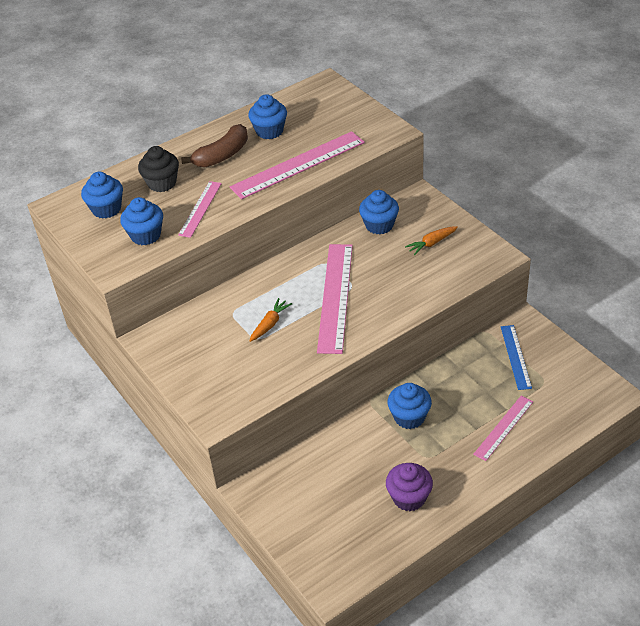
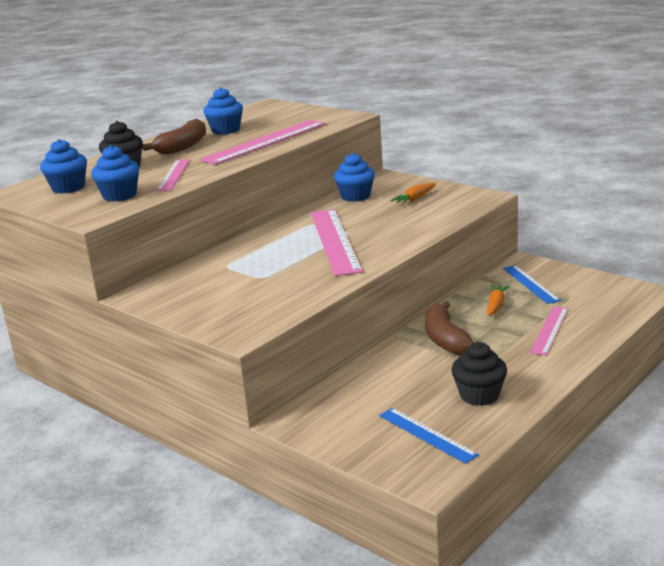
camera: 15 degrees left, 20 degrees down
(270, 324) = (272, 266): orange carrot -> orange carrot (496, 305)
(349, 534) = (426, 435): none -> blue ruler
(409, 417) = (445, 339): blue cupcake -> brown banana
(409, 498) = (479, 395): purple cupcake -> black cupcake

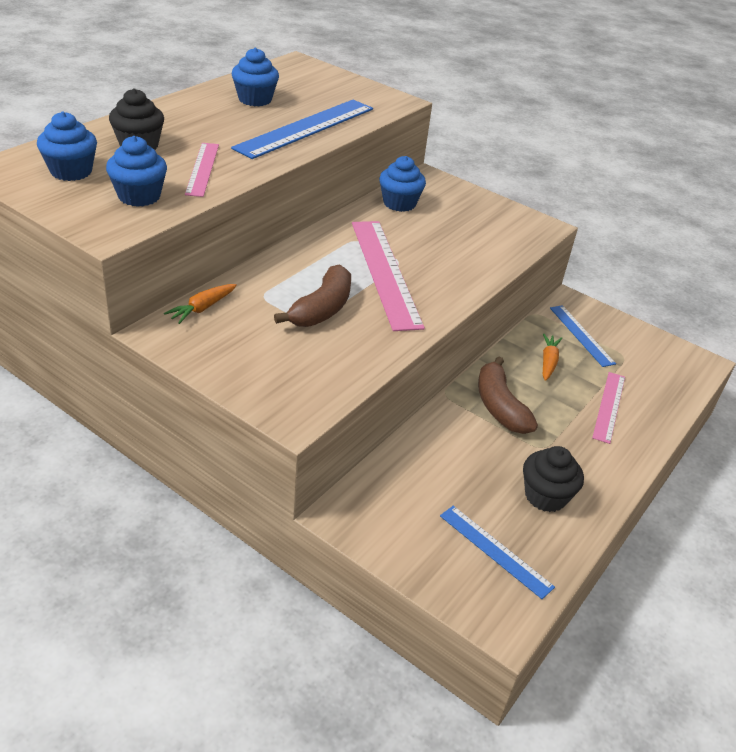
camera: 10 degrees left, 15 degrees up
(183, 147) = (207, 120): brown banana -> brown banana (322, 309)
(265, 142) = (306, 128): pink ruler -> blue ruler
(415, 199) = (466, 217): orange carrot -> orange carrot (202, 308)

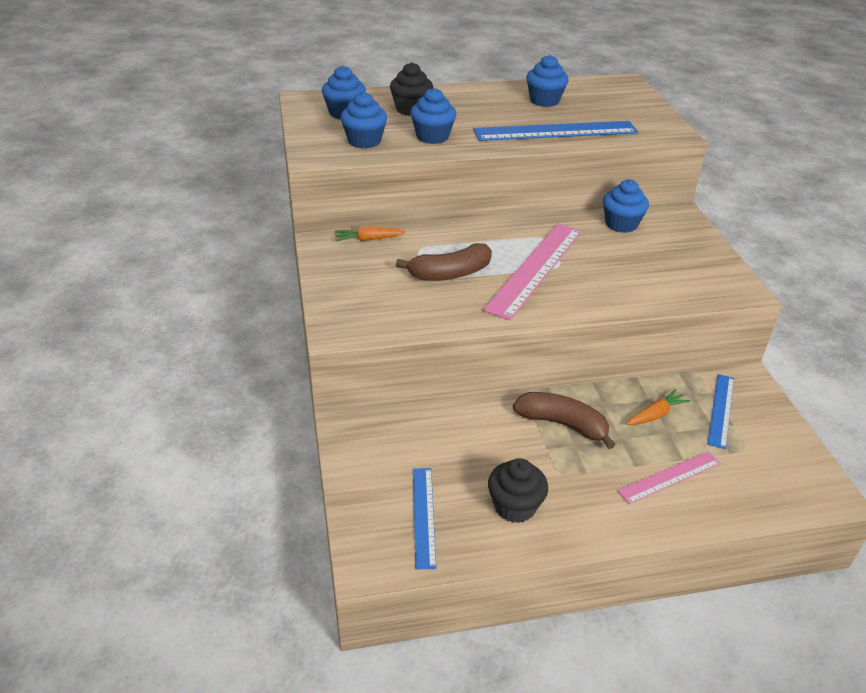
camera: 45 degrees right, 0 degrees up
(202, 169) = (432, 137): pink ruler -> blue cupcake
(499, 406) = (562, 424): brown banana -> brown banana turned 90 degrees clockwise

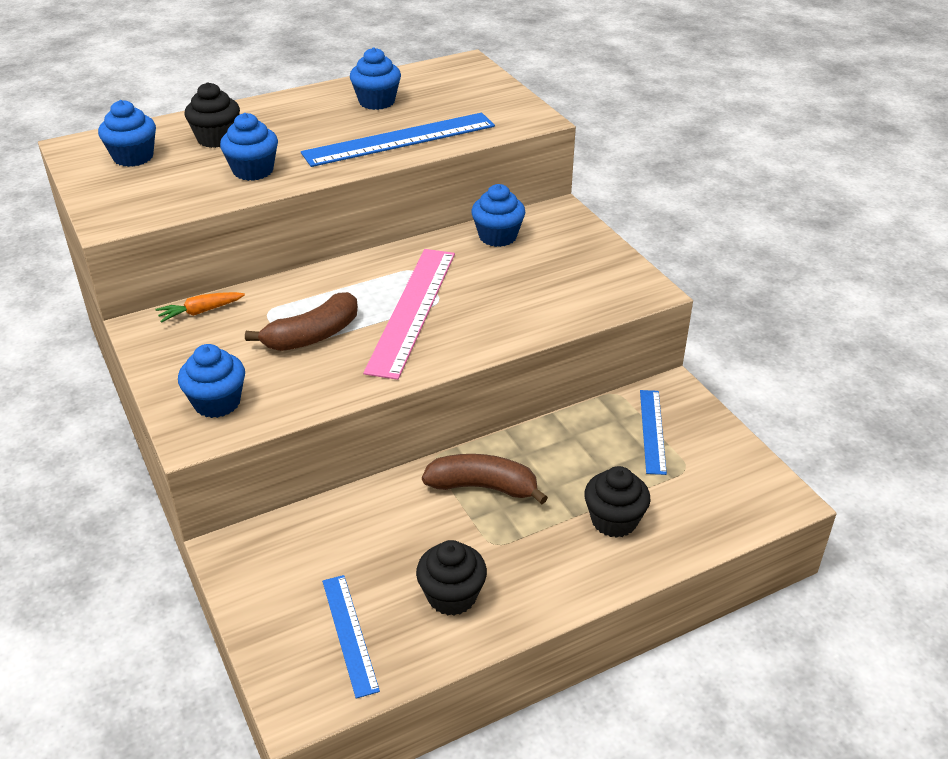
camera: 15 degrees left, 0 degrees up
(364, 141) = (169, 190): blue cupcake -> blue cupcake (217, 402)
(656, 414) = (583, 452): orange carrot -> none
(669, 477) = (614, 520): pink ruler -> black cupcake

